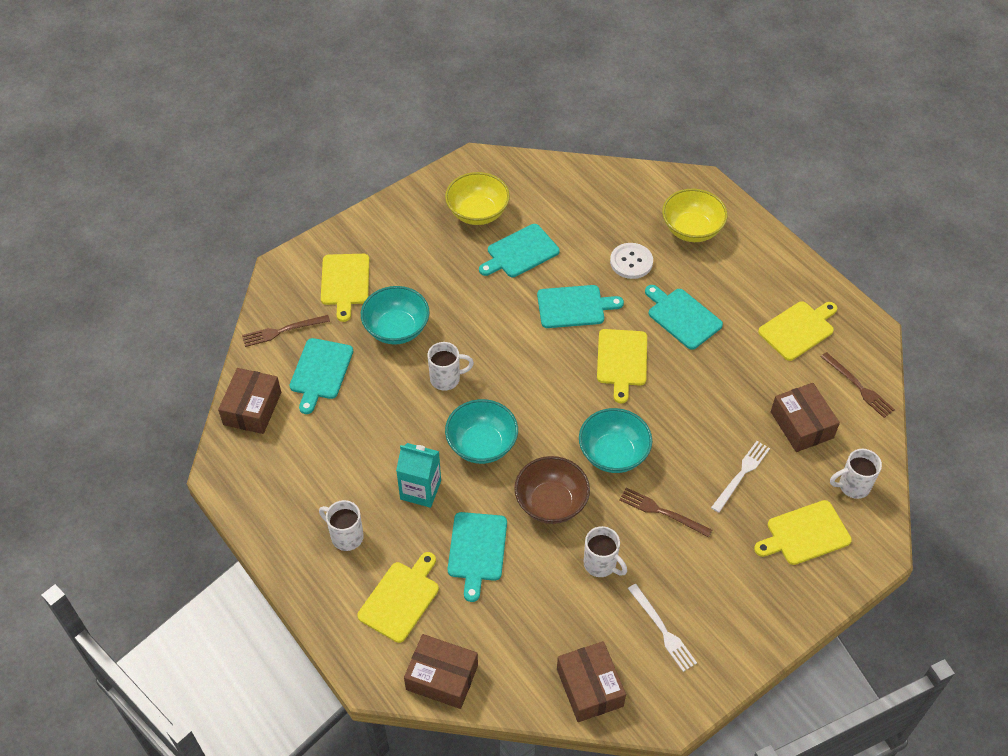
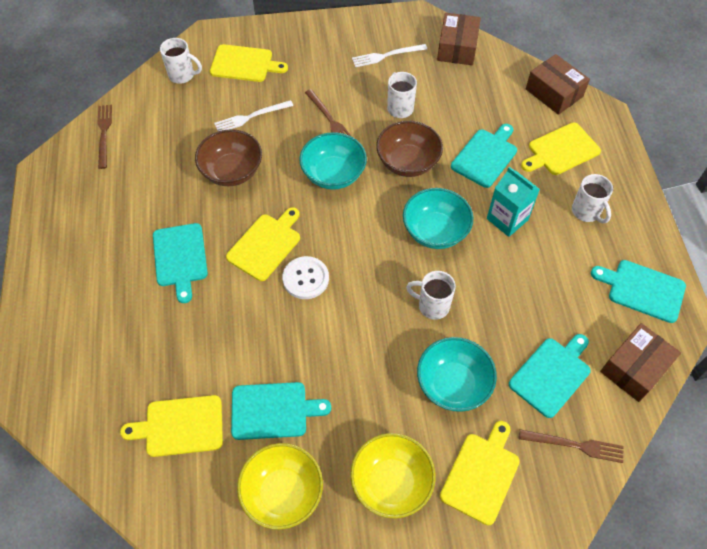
camera: 150 degrees left, 5 degrees up
(574, 307) = (266, 318): turquoise cutting board -> turquoise cutting board (643, 290)
(631, 262) = (175, 338): white button -> white button (306, 278)
(662, 630) = (386, 56): white fork -> white fork turned 105 degrees counterclockwise
(691, 229) = (87, 344): yellow bowl -> yellow bowl (391, 483)
(708, 410) = (232, 171): none -> brown bowl
(798, 329) = (98, 198): yellow cutting board -> yellow cutting board (180, 426)
(801, 425) = (174, 128): brown box -> none

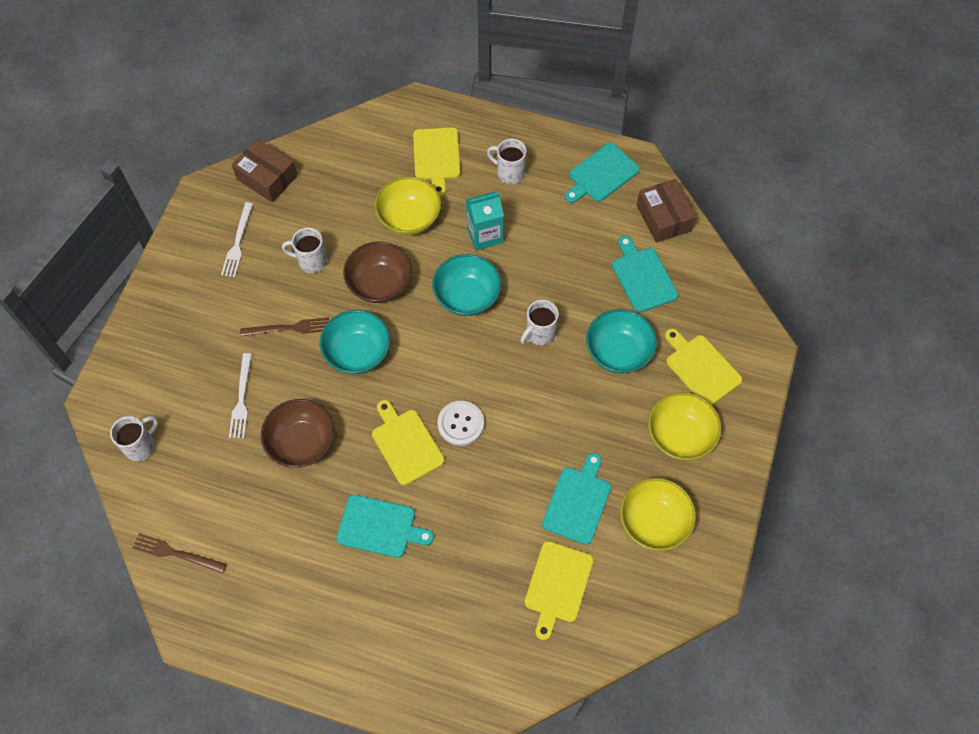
camera: 65 degrees left, 5 degrees up
(244, 64) = (164, 378): yellow cutting board -> none
(485, 156) = (409, 218): turquoise cutting board -> yellow bowl
(554, 93) = (370, 128): brown box -> none
(575, 445) = (706, 292): brown fork -> none
(586, 212) = (509, 173): white mug -> white mug turned 150 degrees counterclockwise

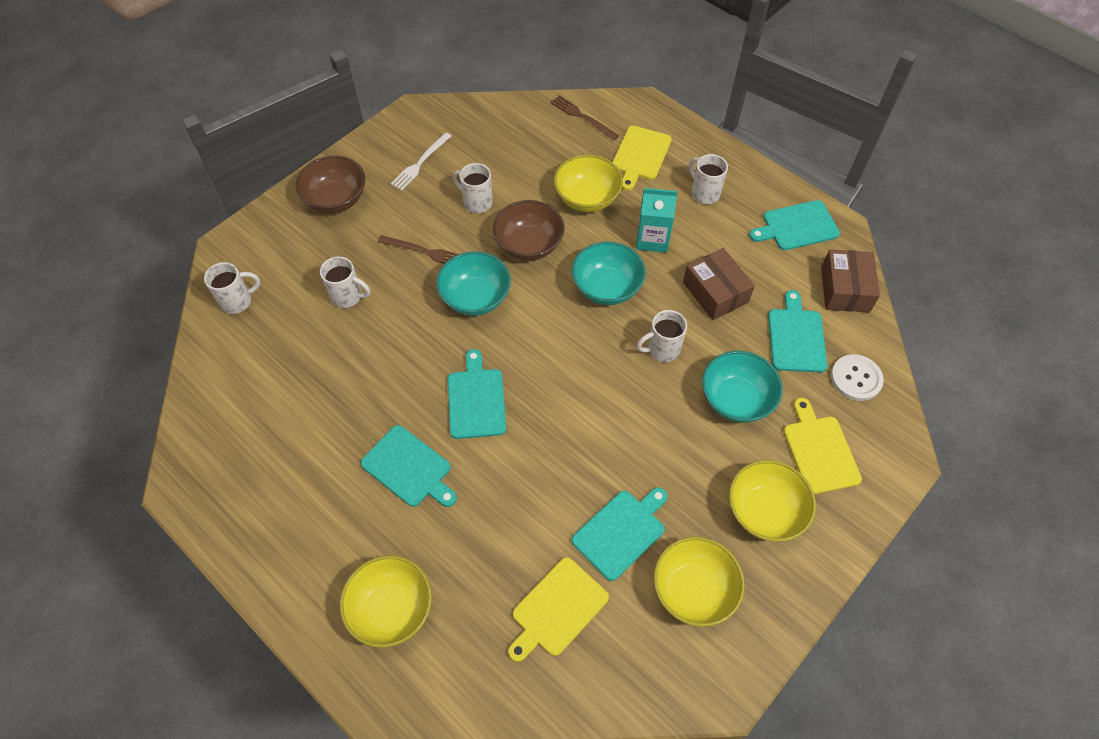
camera: 25 degrees right, 5 degrees down
(176, 553) = (210, 409): brown fork -> brown fork (582, 117)
(241, 399) = (347, 296): white fork -> white mug
(267, 178) = (476, 119): brown box -> brown box (715, 292)
(301, 442) = (379, 357): brown bowl -> brown bowl (336, 199)
(406, 444) = (476, 400): yellow cutting board -> turquoise cutting board
(427, 646) = (391, 609): none -> yellow bowl
(460, 424) = (539, 403): white button -> white button (856, 378)

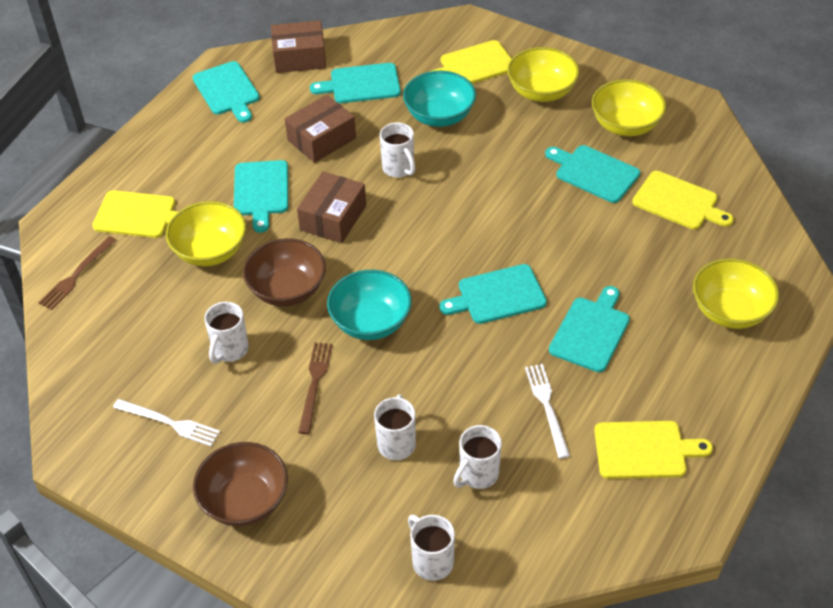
camera: 100 degrees left, 10 degrees down
(267, 475) = (644, 450): none -> yellow cutting board
(341, 410) = (547, 407): none -> white fork
(606, 287) = (333, 218): turquoise bowl -> brown box
(652, 239) = (261, 191): turquoise carton -> turquoise cutting board
(704, 193) = (190, 159): white mug -> white mug (478, 474)
(856, 378) = (396, 48): white button -> none

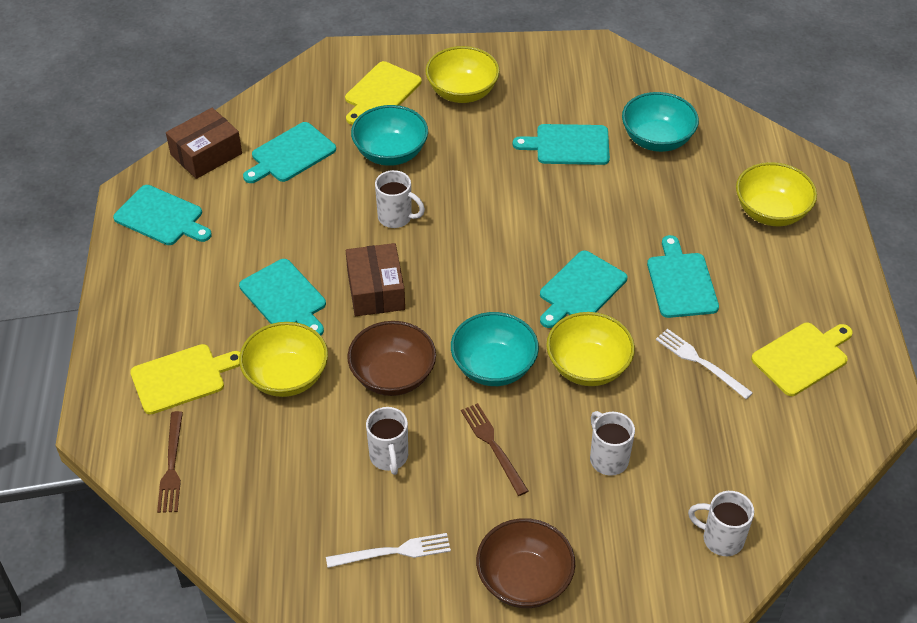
camera: 35 degrees left, 0 degrees up
(321, 139) = (299, 223): brown box -> none
(478, 474) = (695, 448): white mug -> none
(625, 125) = (559, 92): yellow bowl -> yellow bowl (588, 367)
(678, 202) = (657, 139): yellow cutting board -> turquoise bowl

